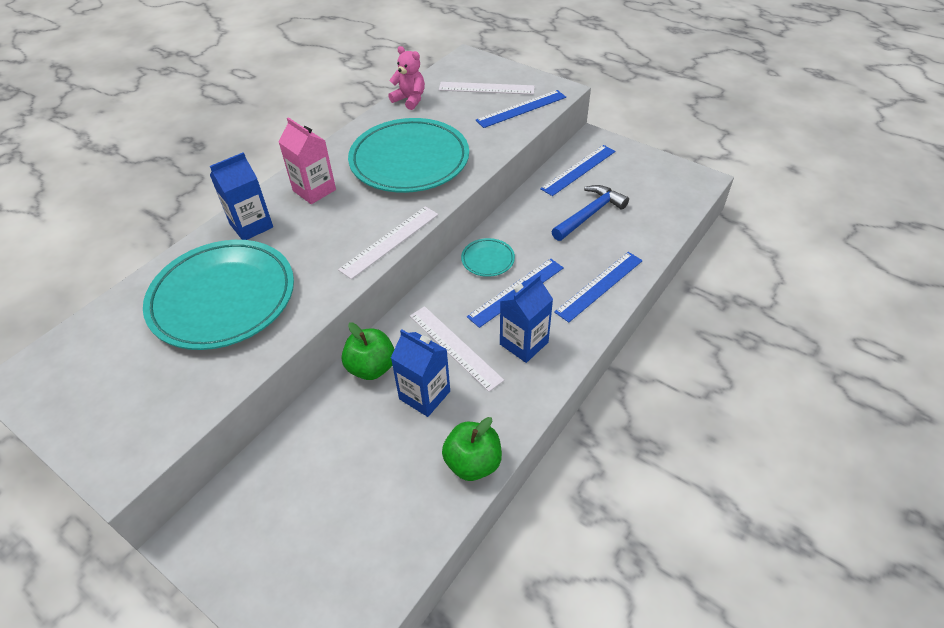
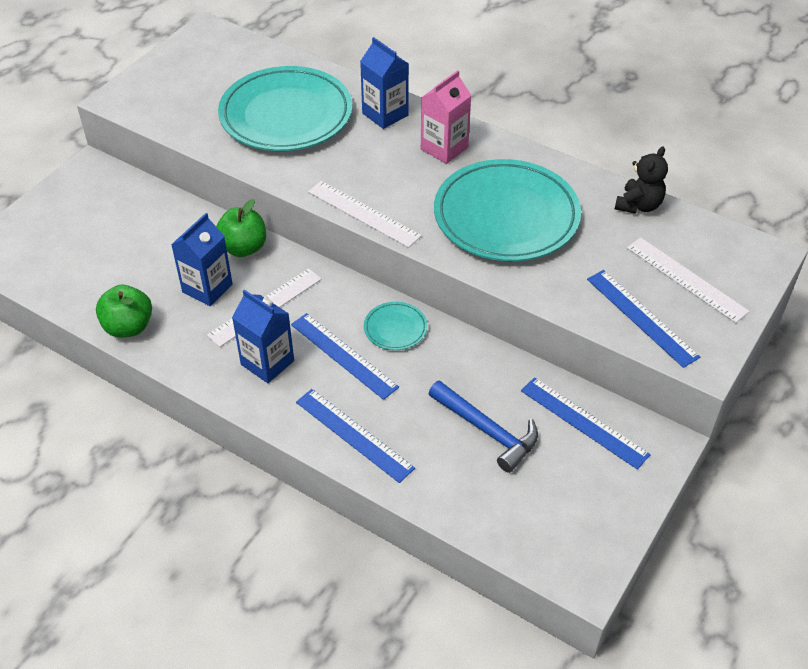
camera: 85 degrees right, 0 degrees up
(410, 100) = (638, 205): pink teddy bear -> black teddy bear
(486, 88) = (686, 279): white ruler -> white ruler turned 45 degrees counterclockwise

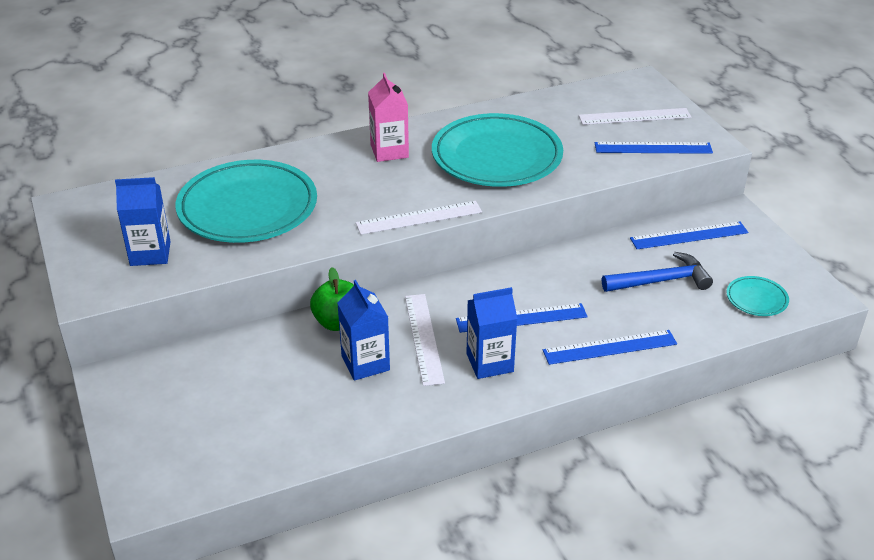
camera: 55 degrees left, 10 degrees down
(128, 327) = (362, 431): green apple -> none
(385, 114) = (313, 160): blue carton -> blue carton (150, 253)
(395, 328) = (518, 280): turquoise plate -> turquoise plate (756, 299)
(638, 205) = (546, 102): black teddy bear -> none

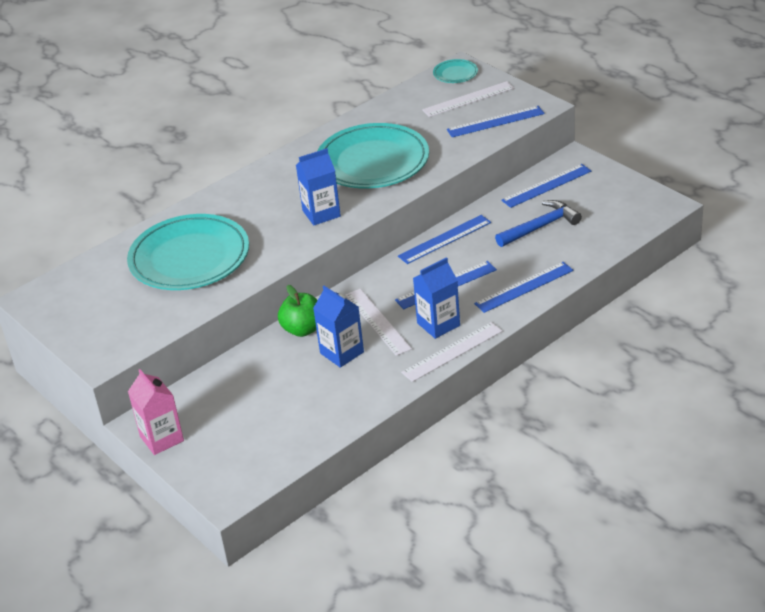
camera: 15 degrees left, 0 degrees up
(150, 253) = (131, 316): blue carton -> blue carton (321, 213)
(389, 151) = (280, 181): pink carton -> pink carton (162, 438)
(419, 218) = (336, 227): white ruler -> white ruler (452, 352)
(545, 264) = (444, 239): none -> blue ruler
(756, 299) = (618, 220): turquoise plate -> turquoise plate (455, 74)

